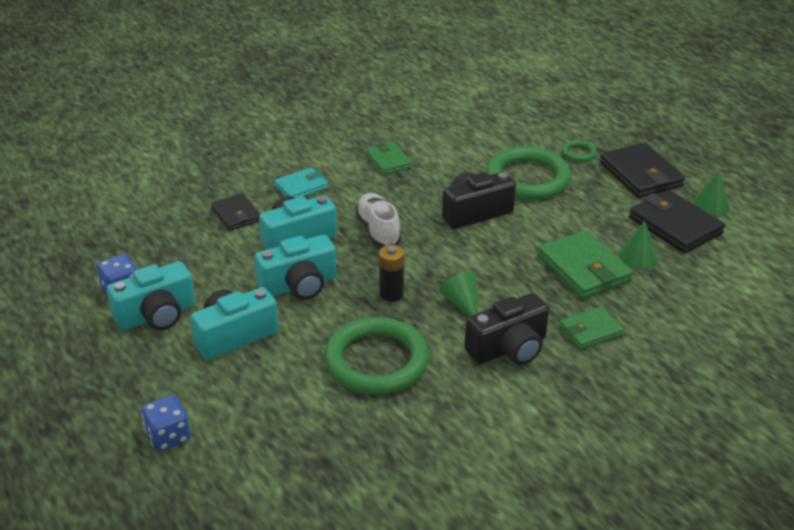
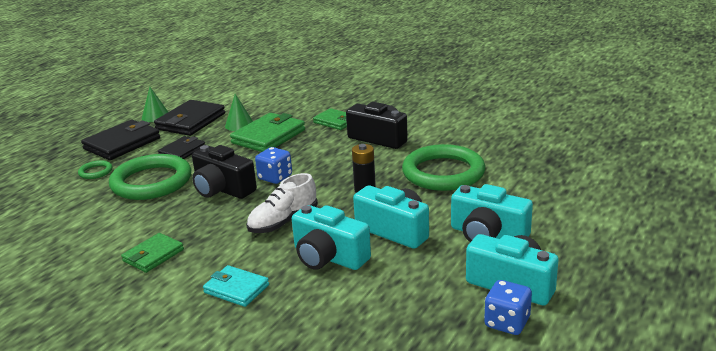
camera: 115 degrees left, 10 degrees down
(168, 437) = (615, 217): blue dice -> blue dice (275, 177)
(236, 215) = (319, 309): black wallet -> black wallet (182, 151)
(461, 303) = (349, 163): green cone -> none

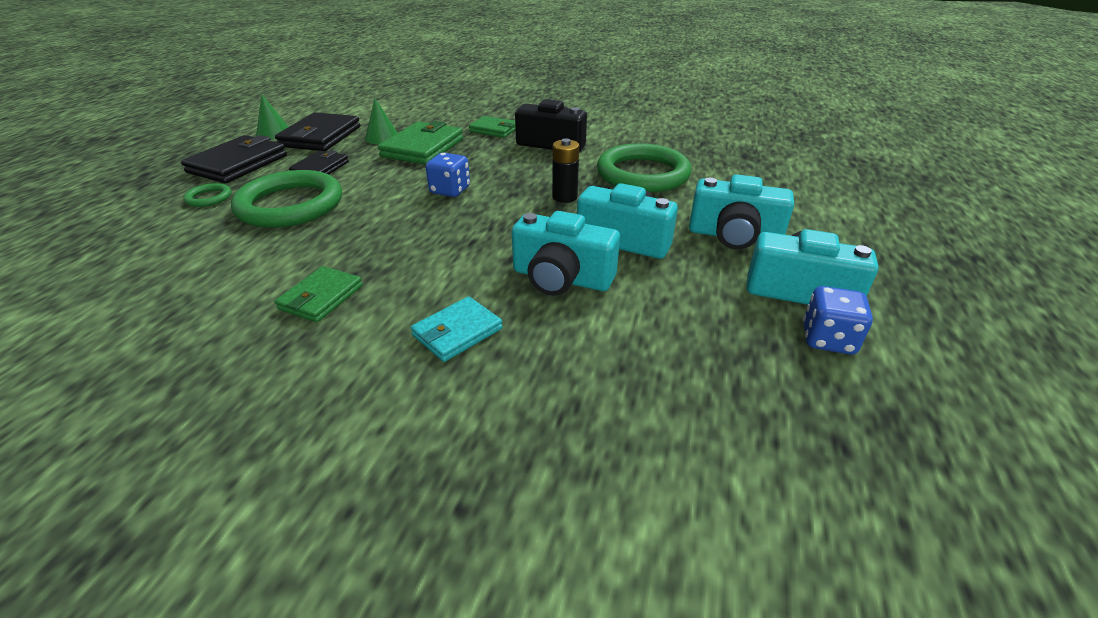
camera: 15 degrees left, 10 degrees up
(222, 189) = (388, 207): black camera -> none
(236, 289) = (457, 332): turquoise wallet -> turquoise wallet turned 60 degrees counterclockwise
(283, 222) = (483, 240): white shoe -> none

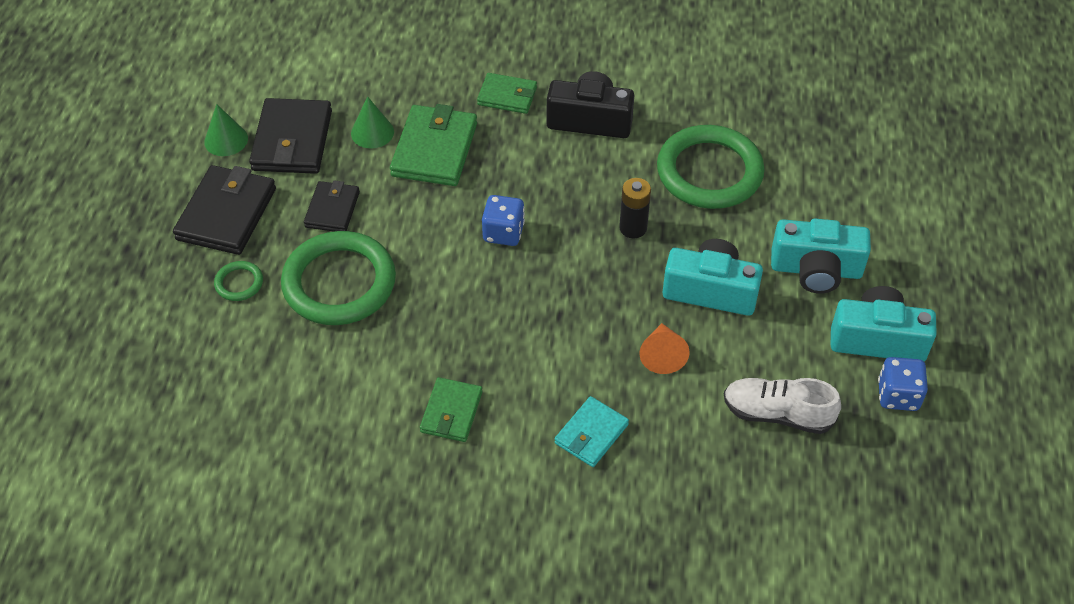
camera: 10 degrees left, 15 degrees up
(561, 278) = (662, 355): turquoise camera -> orange cone
(678, 339) = (777, 414): none -> white shoe

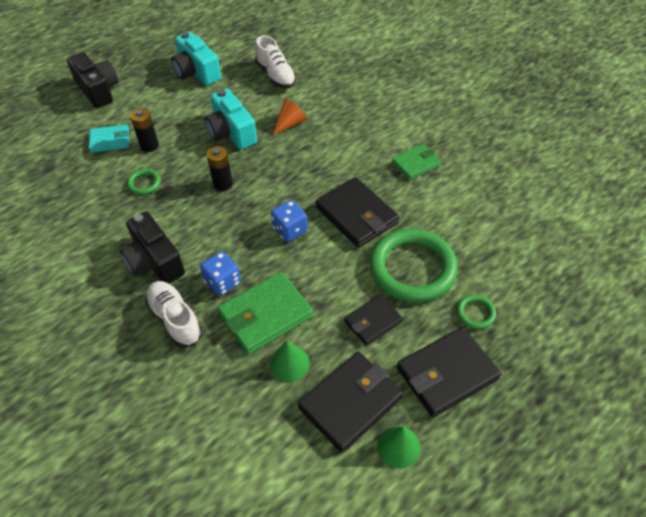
camera: 135 degrees left, 0 degrees up
(453, 297) = (356, 215): none -> black wallet
(507, 96) = (175, 319): green wallet -> white shoe
(591, 434) = (361, 116): turquoise wallet -> turquoise wallet (110, 140)
(709, 172) = (144, 183): green ring -> green ring, size x0.43
(769, 210) = (149, 145): none -> black battery
(816, 270) = (174, 109): turquoise camera -> none
(898, 395) = (222, 52): blue dice -> blue dice (222, 282)
(936, 226) = (98, 90): none -> black camera

